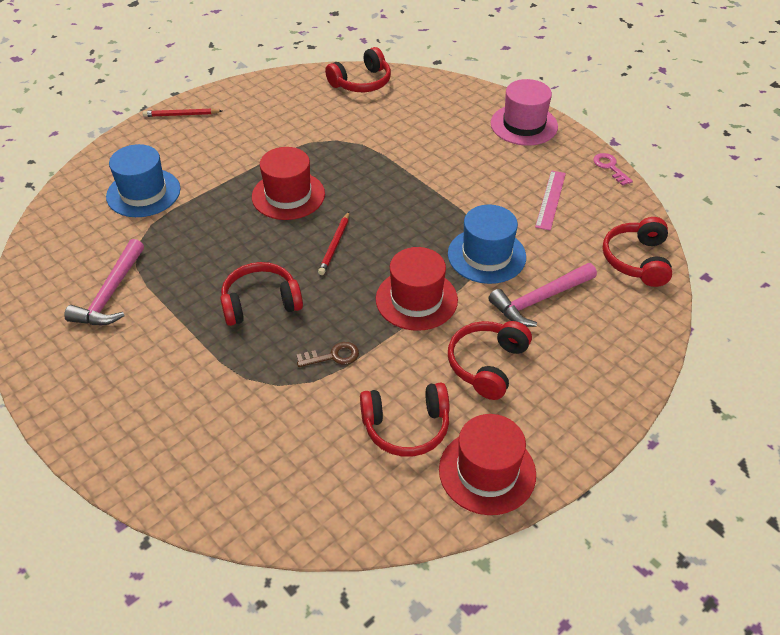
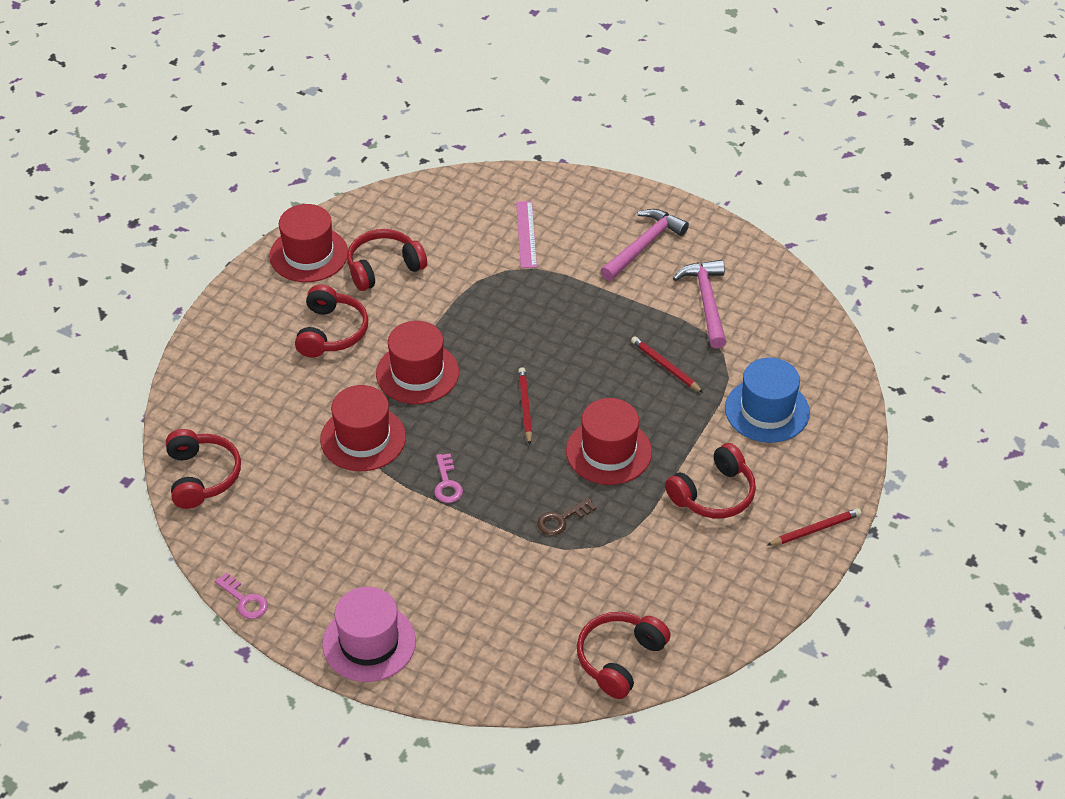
camera: 160 degrees right, 0 degrees up
(194, 247) = (665, 366): none -> red pencil
(260, 303) = (563, 331): red headphones -> red headphones (714, 494)
(333, 356) = (471, 303): brown key -> brown key (562, 519)
(428, 205) = (447, 483): none -> pink key
(486, 255) = (363, 438): blue hat -> red hat
(540, 300) = (296, 405): pink hammer -> pink hammer (643, 245)
(550, 199) = (309, 529): pink ruler -> pink ruler (526, 234)

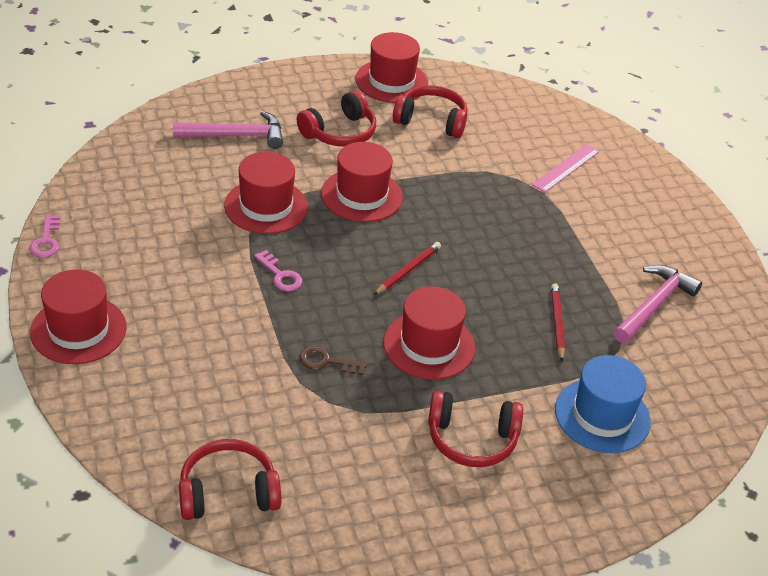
camera: 40 degrees right, 5 degrees down
(202, 476) = (134, 153): red headphones -> none
(369, 643) = (78, 330): pink hat -> red hat
(447, 483) = (280, 275): pink key -> pink key turned 75 degrees counterclockwise
(643, 245) = (652, 234): pink hammer -> pink hammer (236, 135)
(815, 529) = (524, 535): red pencil -> none

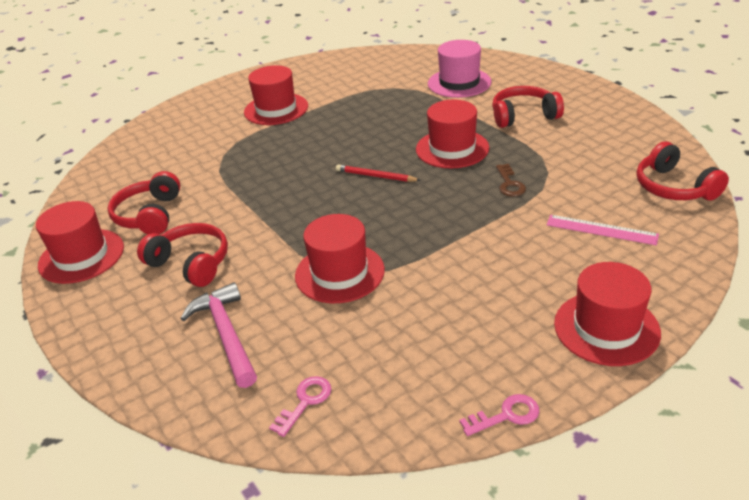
camera: 100 degrees left, 5 degrees down
(280, 275) = (430, 234): pink key -> pink key (305, 402)
(361, 195) = (289, 223): red hat -> red hat (276, 109)
(471, 439) = (523, 116): red headphones -> red headphones turned 90 degrees counterclockwise
(557, 323) = (387, 110): red pencil -> none
(566, 168) = (197, 139): pink ruler -> pink ruler (601, 230)
(602, 415) = (459, 83): blue hat -> pink hat
(654, 305) = (342, 84): pink hammer -> none

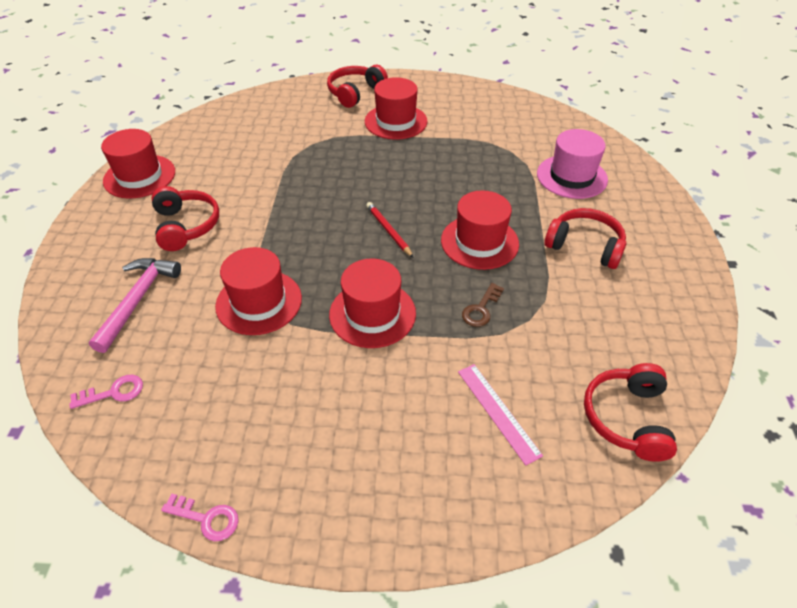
camera: 35 degrees right, 10 degrees up
(149, 215) = (210, 168): red headphones -> red headphones (355, 93)
(606, 328) = (374, 509): red hat -> red hat (372, 314)

